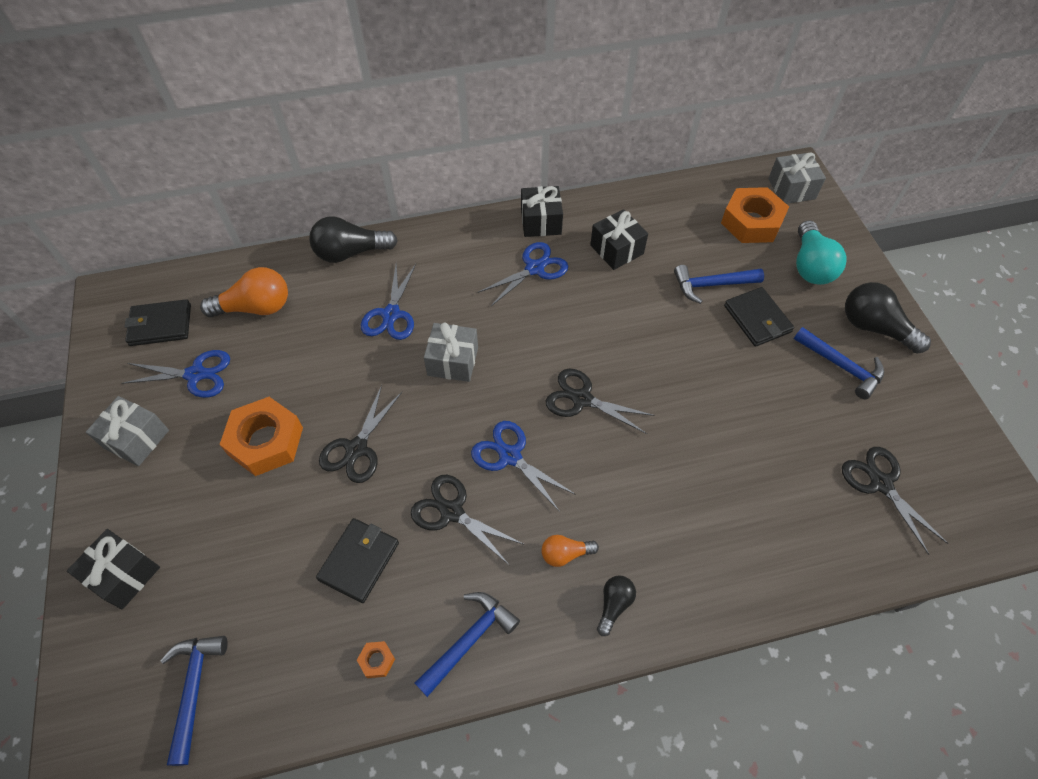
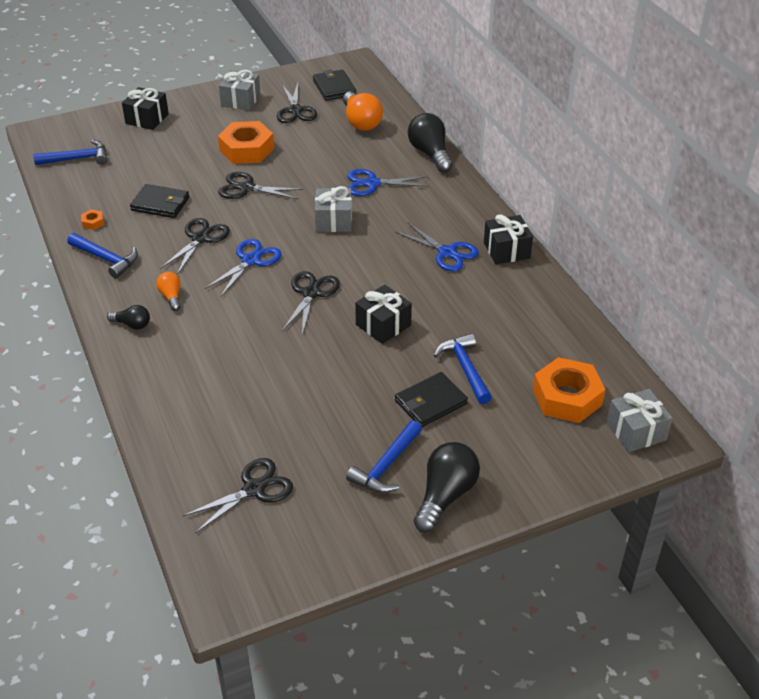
camera: 80 degrees right, 15 degrees down
(195, 374) = (295, 110): blue scissors -> black scissors
(616, 249) = (489, 301): black gift -> black gift (383, 325)
(810, 266) = (518, 445): turquoise light bulb -> none

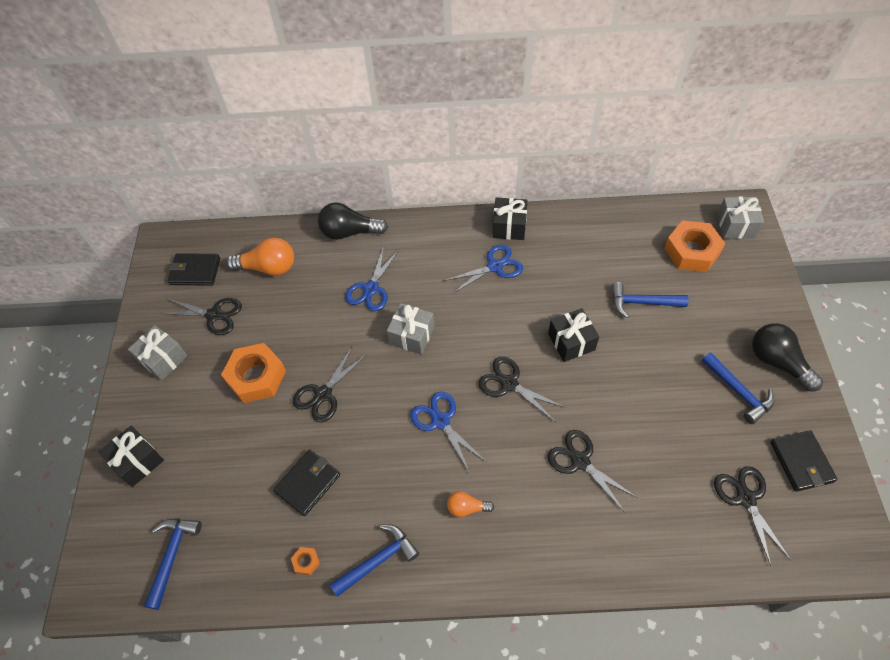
camera: 65 degrees left, 15 degrees up
(132, 324) = (496, 555): black light bulb -> none
(200, 238) = (385, 458): black scissors -> black scissors (580, 461)
(430, 402) = (674, 338): black wallet -> black wallet (801, 462)

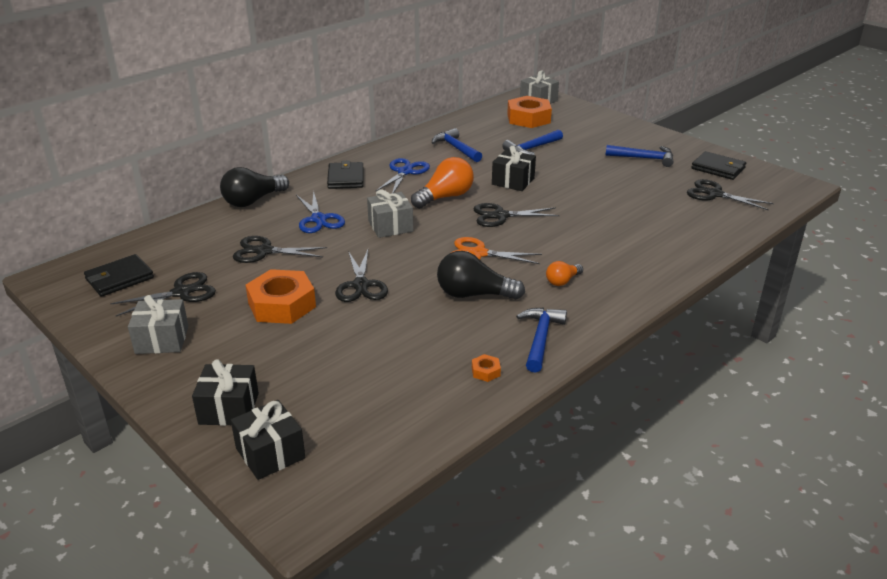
camera: 45 degrees left, 25 degrees down
(172, 556) = (357, 439): blue hammer -> blue hammer (456, 148)
(268, 267) = (199, 246): orange light bulb -> orange light bulb (445, 197)
(308, 483) = (421, 333): black wallet -> black wallet (346, 178)
(440, 421) = (478, 253): blue scissors -> orange scissors
(509, 226) = (387, 152): black gift -> black gift (270, 453)
(580, 461) = (601, 225): black scissors -> black scissors (264, 251)
(777, 362) = (646, 139): black light bulb -> black light bulb (474, 294)

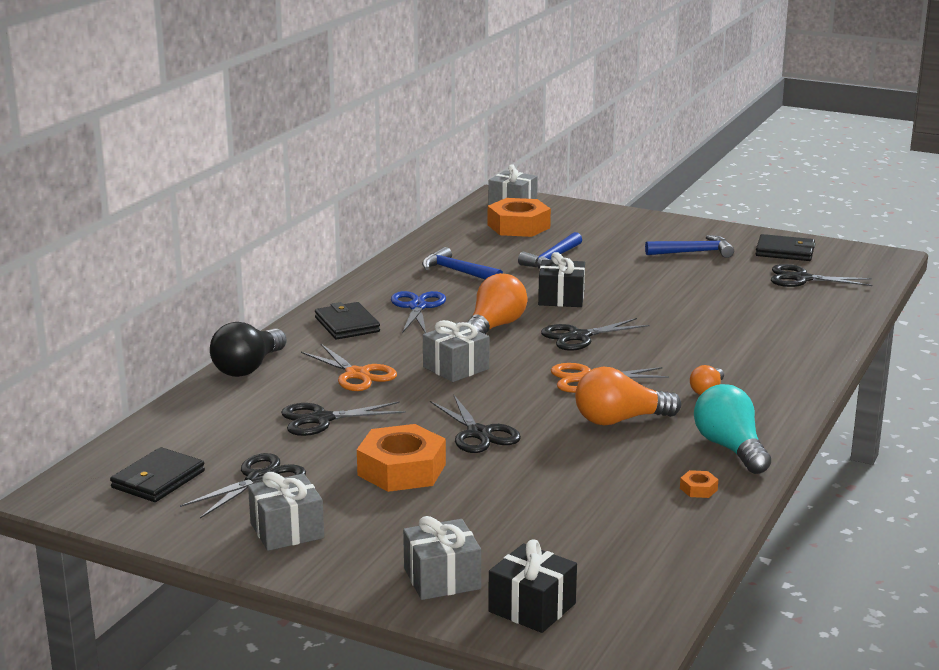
camera: 20 degrees left, 10 degrees down
(229, 408) = (442, 578): black gift -> grey gift
(319, 219) = (357, 374): blue scissors -> orange scissors
(474, 294) = (620, 420): black light bulb -> orange light bulb
(540, 338) = (730, 448): blue hammer -> turquoise light bulb

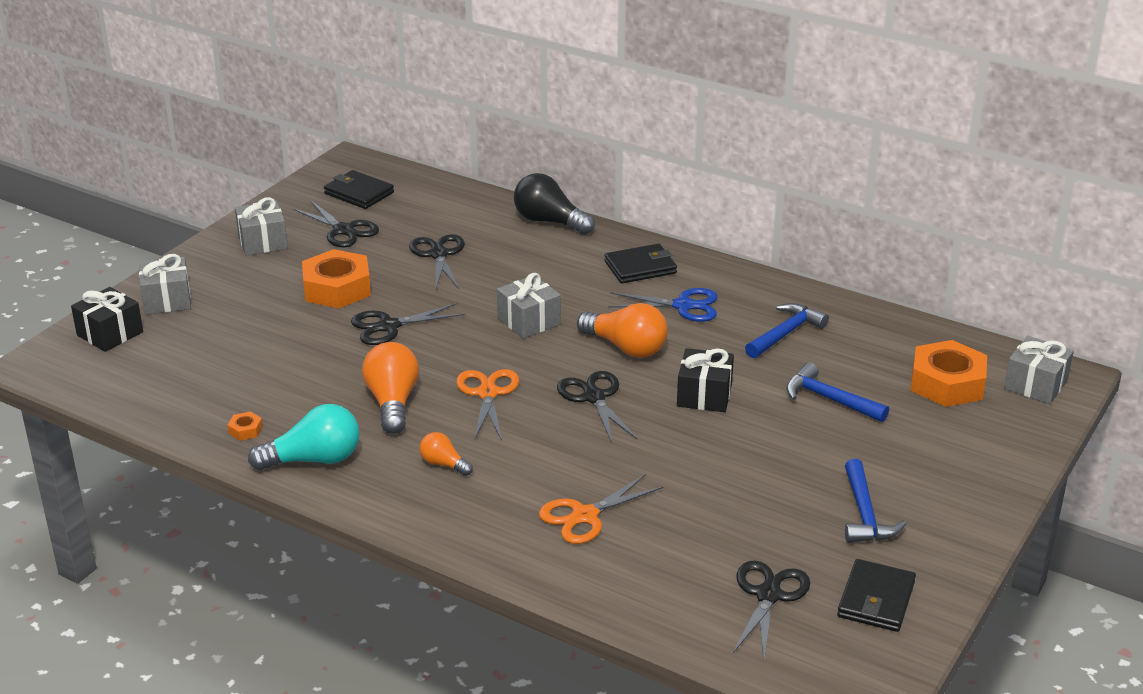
camera: 95 degrees right, 10 degrees up
(357, 374) = (524, 271): orange scissors -> orange scissors (585, 516)

